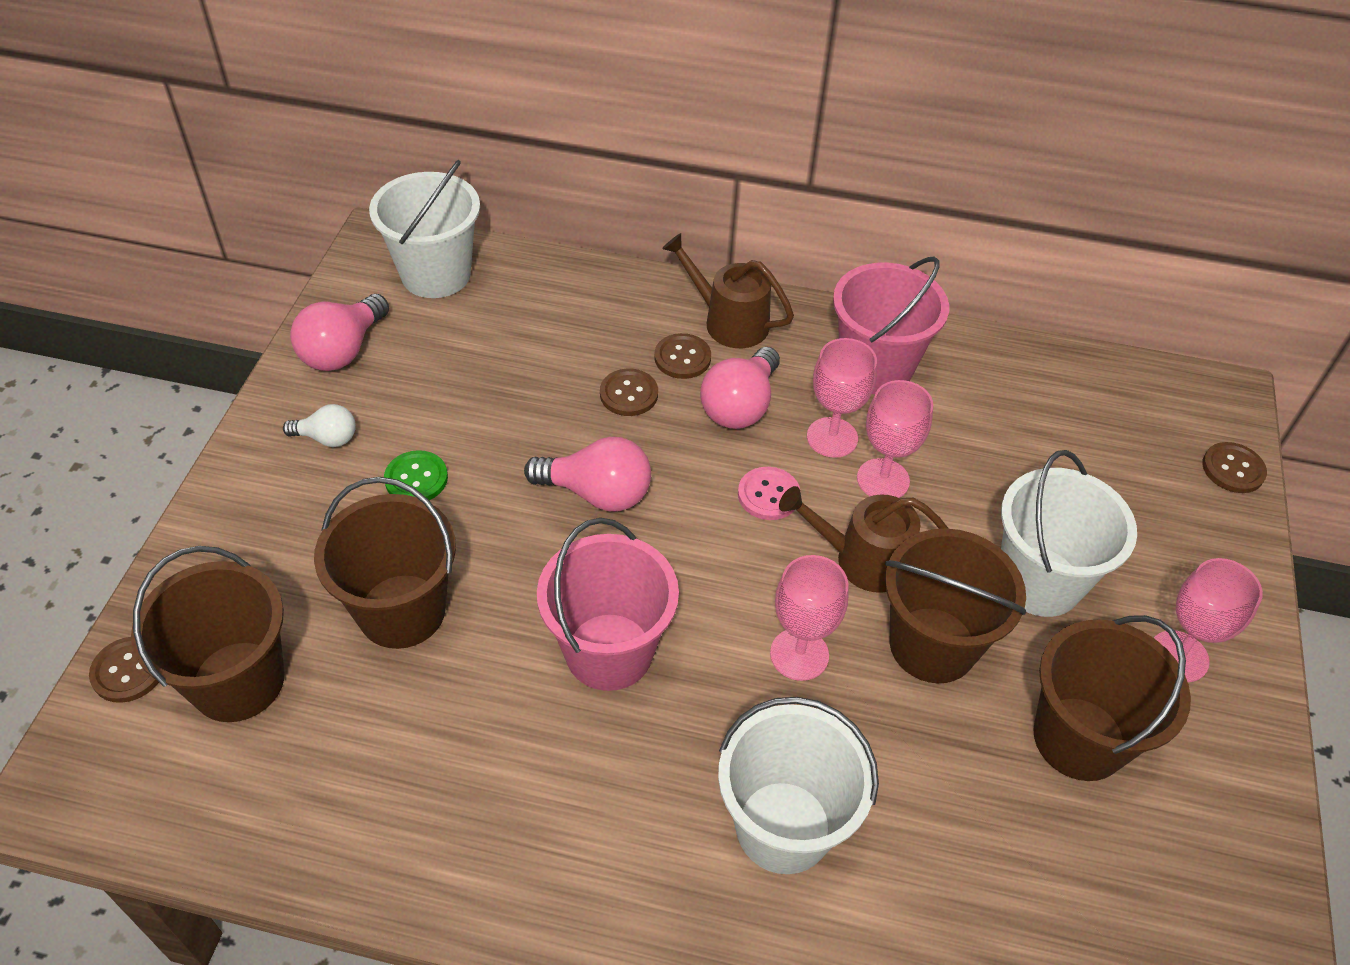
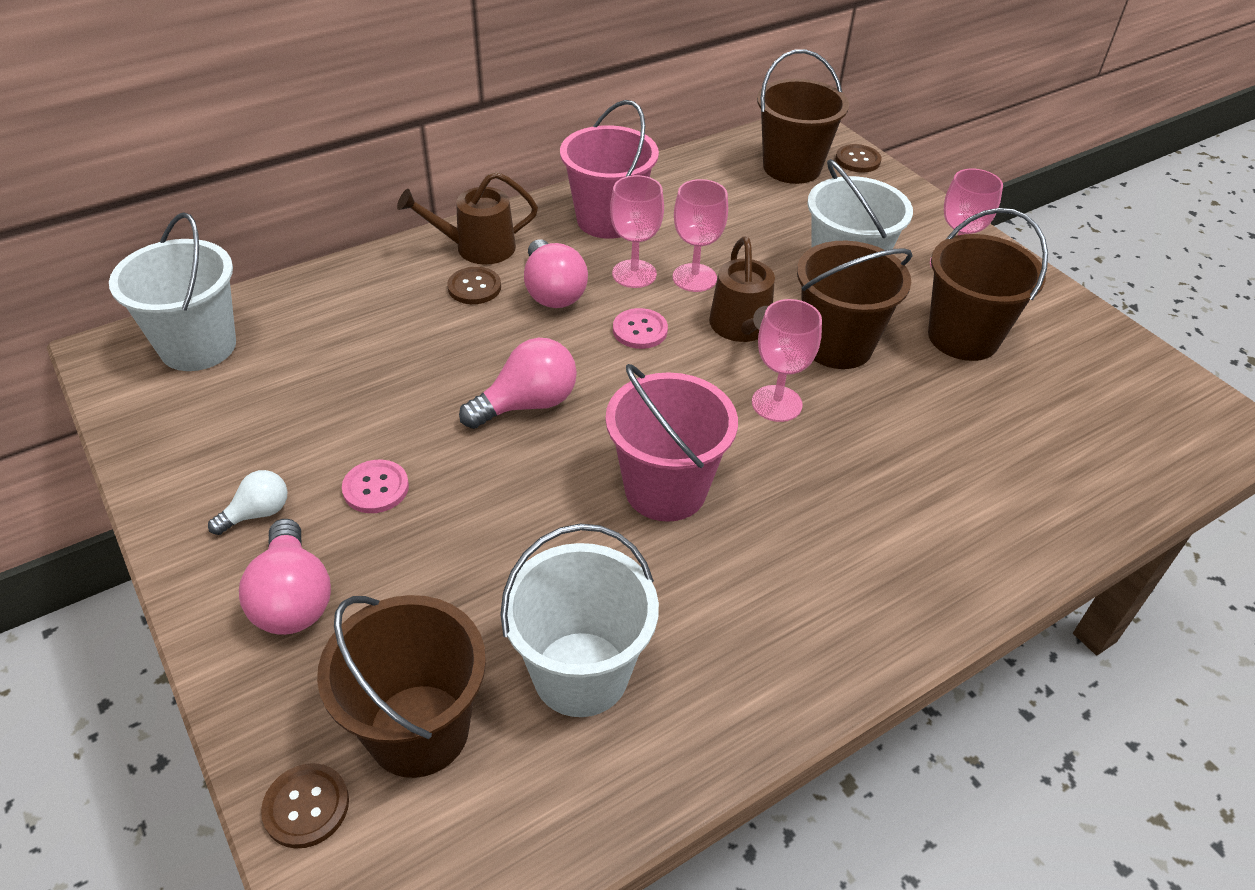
camera: 45 degrees left, 5 degrees down
(343, 350) = (184, 446): pink light bulb -> pink light bulb (293, 598)
(402, 611) = (486, 578): brown bucket -> brown bucket (791, 167)
(416, 478) = (376, 488): green button -> pink button
(629, 394) = (466, 331): brown button -> none
(783, 826) = (893, 500): white bucket -> white bucket (580, 673)
(863, 560) = (742, 328): brown watering can -> brown watering can turned 60 degrees counterclockwise

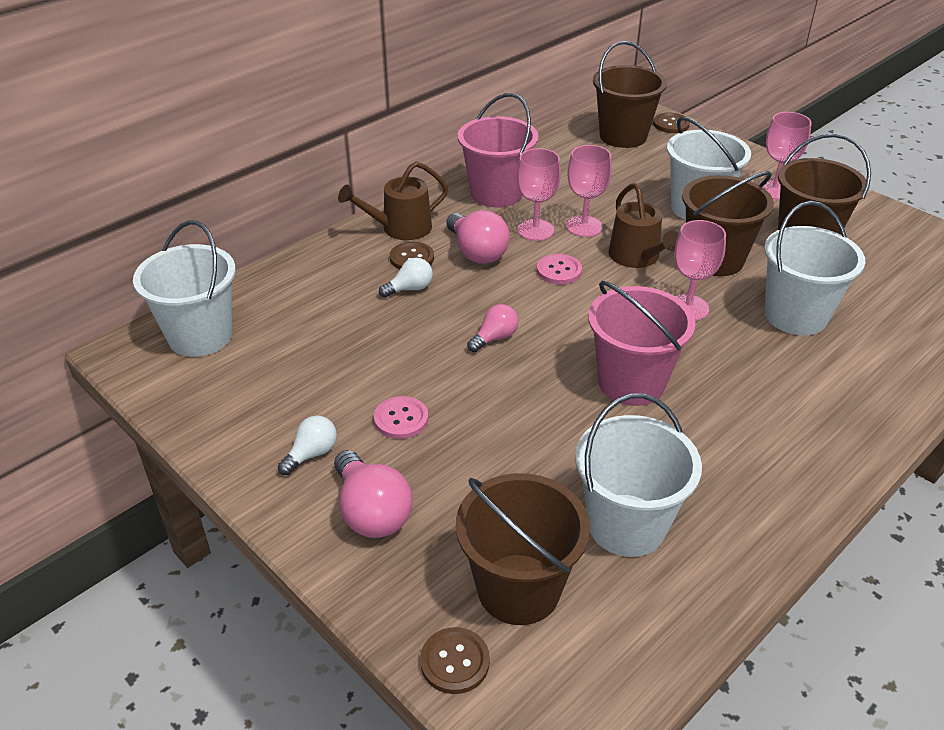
camera: 10 degrees left, 5 degrees down
(456, 326) = (410, 289): none -> white light bulb
(527, 404) = (495, 338): pink light bulb -> pink light bulb, size x0.60
(907, 436) = (795, 315): none -> white bucket

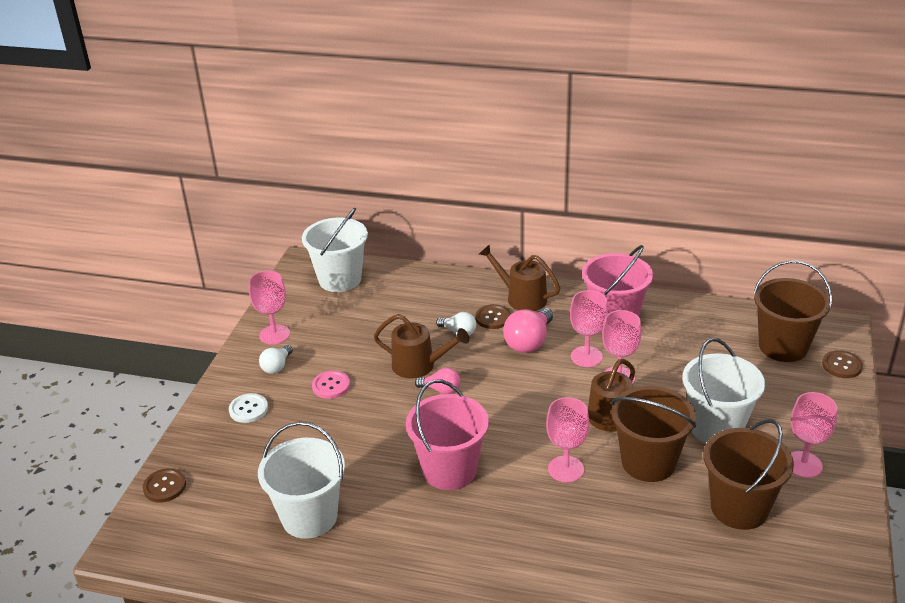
camera: 60 degrees right, 5 degrees down
(242, 433) = (274, 334): none -> pink goblet
(312, 454) = (277, 367): white light bulb -> white light bulb turned 105 degrees clockwise
(371, 512) = (248, 409): pink light bulb -> white button
(436, 337) = (419, 365): none -> brown watering can
(518, 589) = (228, 490): brown bucket -> none
(559, 271) = (547, 388): pink button -> none
(795, 315) = (615, 533): white bucket -> none

